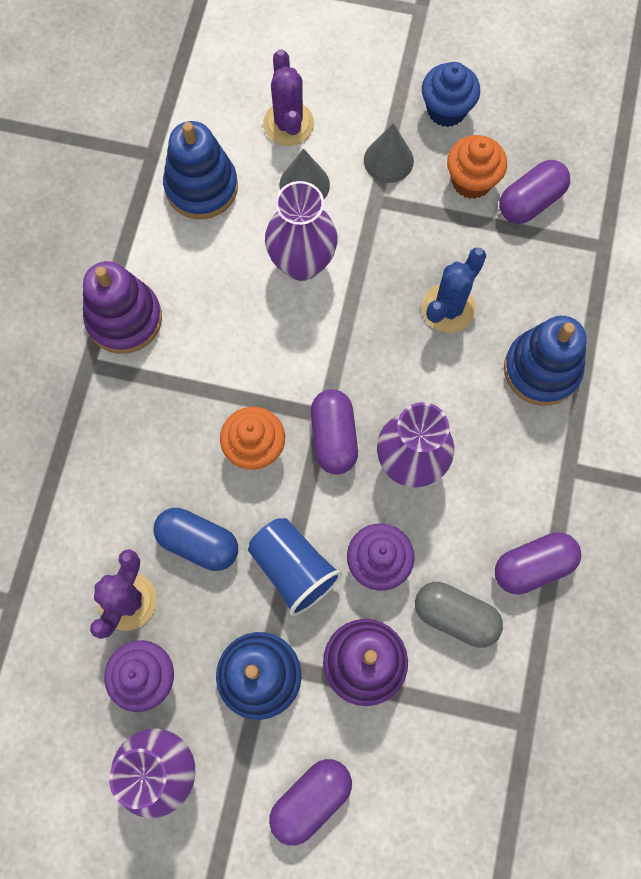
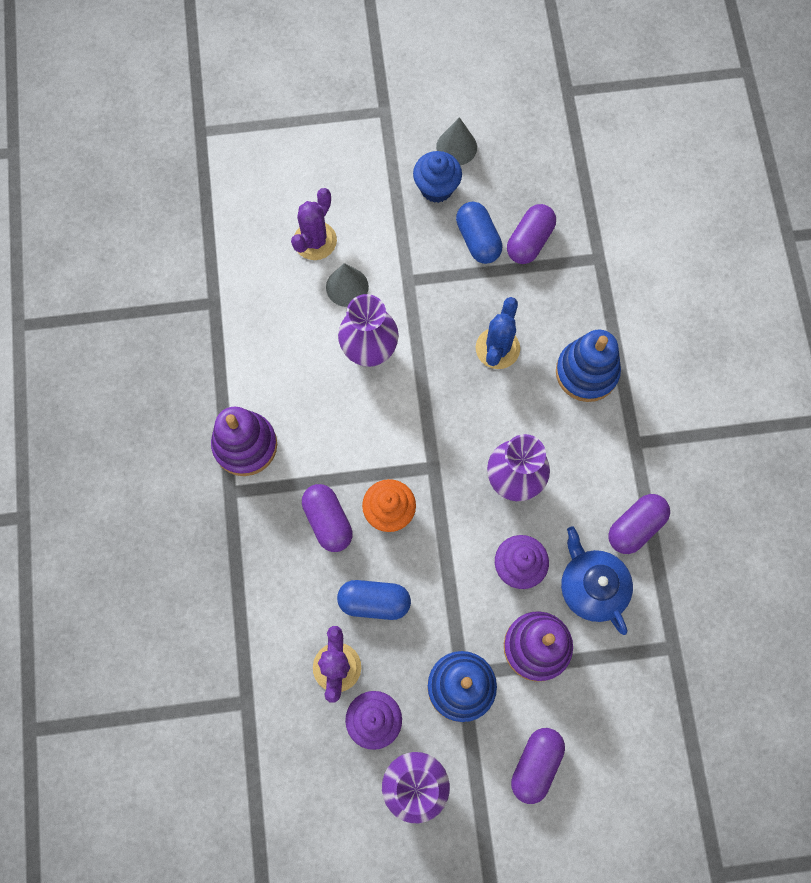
camera: 20 degrees left, 0 degrees up
(201, 187) = (265, 316): blue stacking toy -> none
(288, 124) = (315, 241): purple cactus -> purple cactus turned 60 degrees clockwise
(293, 569) = (455, 595): blue cup -> none
(334, 437) = (447, 481): purple capsule -> purple capsule (328, 521)
(388, 160) = (406, 244): grey cone -> grey cone (456, 147)
(455, 616) = (591, 586): grey capsule -> blue teapot
(471, 181) = (478, 240): orange cupcake -> blue capsule

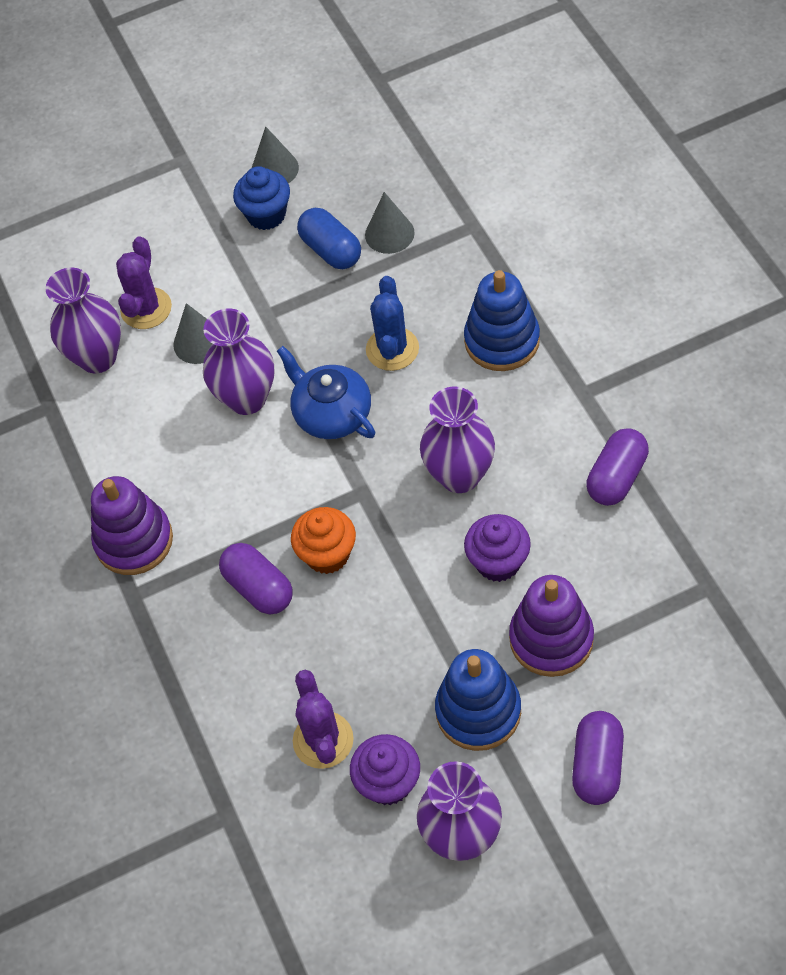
camera: 10 degrees left, 15 degrees down
(264, 272) = (97, 357): none -> purple vase
(374, 602) = (343, 655): blue capsule -> none
(529, 241) = (389, 233): purple capsule -> grey cone
(591, 586) = (590, 555): blue teapot -> blue teapot (331, 413)

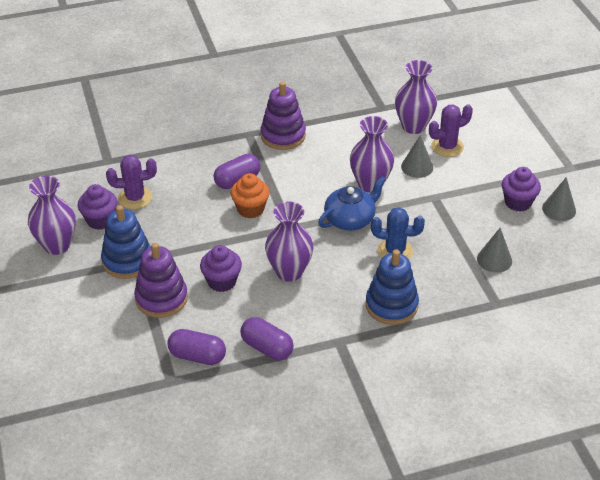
camera: 90 degrees right, 15 degrees down
(146, 308) = (447, 147): purple cactus -> purple cactus turned 45 degrees counterclockwise
(266, 215) = (518, 202): blue cupcake -> purple cupcake
(331, 250) = (483, 230): blue capsule -> none
(597, 765) = (73, 307): purple capsule -> purple capsule (197, 356)

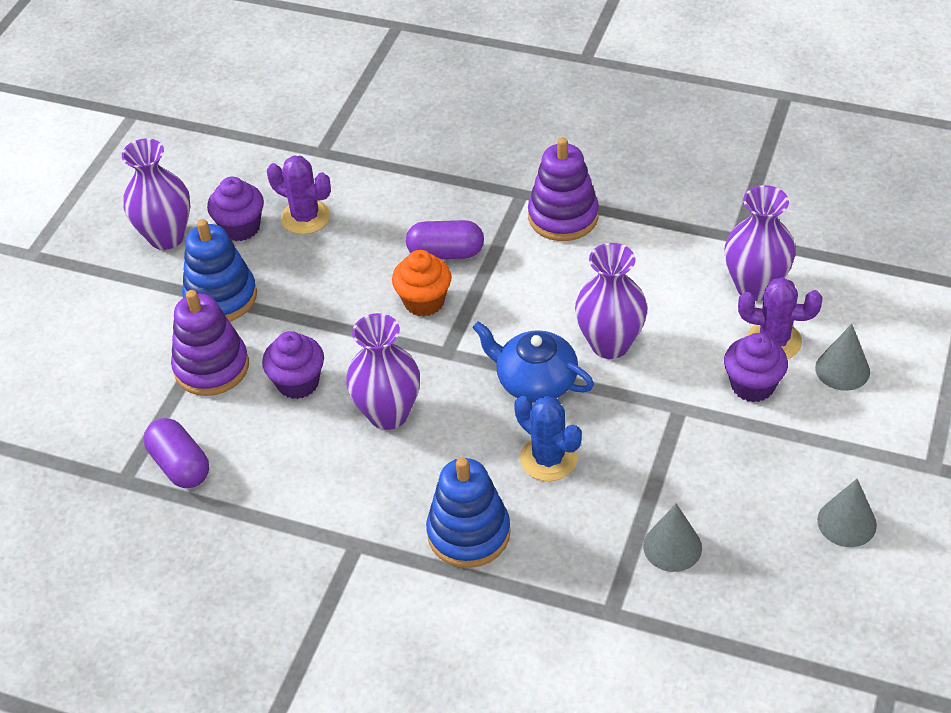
camera: 40 degrees right, 5 degrees up
(267, 348) = (265, 501): purple capsule -> none
(350, 219) = (535, 381): blue teapot -> blue teapot turned 150 degrees counterclockwise
(417, 167) = (700, 350): grey cone -> grey cone (842, 369)
(518, 202) = (794, 479): purple cupcake -> purple cupcake (752, 385)

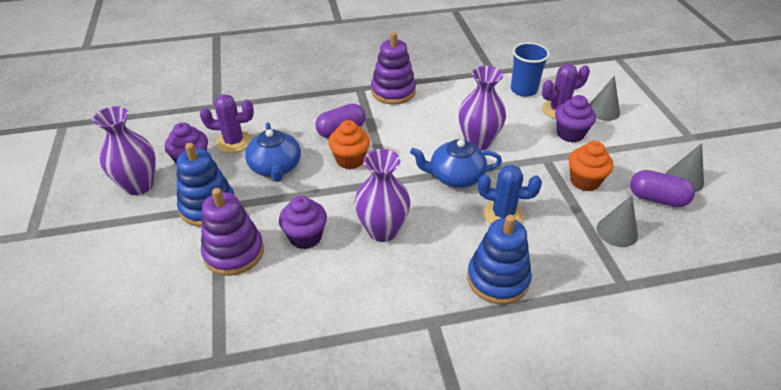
camera: 35 degrees left, 5 degrees down
(180, 465) = (258, 328): purple capsule -> purple capsule (657, 198)
(329, 275) = (275, 167): none -> blue teapot
(700, 462) = (584, 181): none -> orange cupcake
(755, 287) = (523, 90): purple vase -> blue cup

